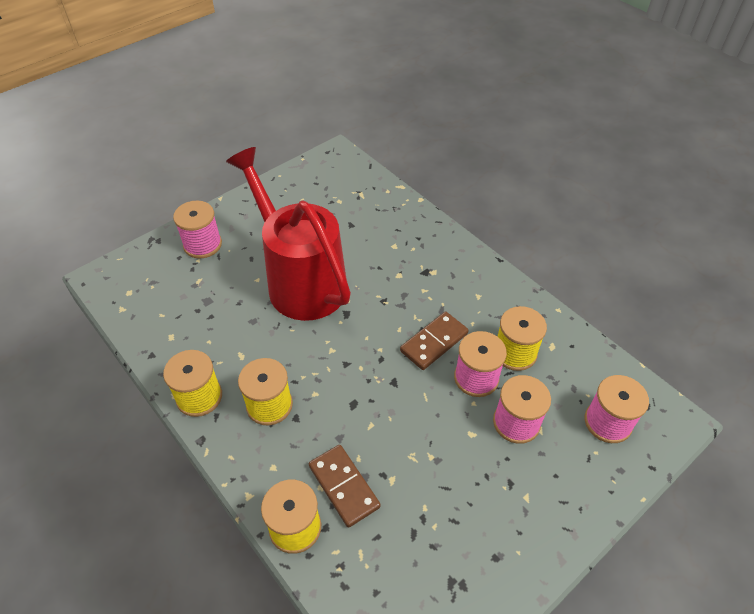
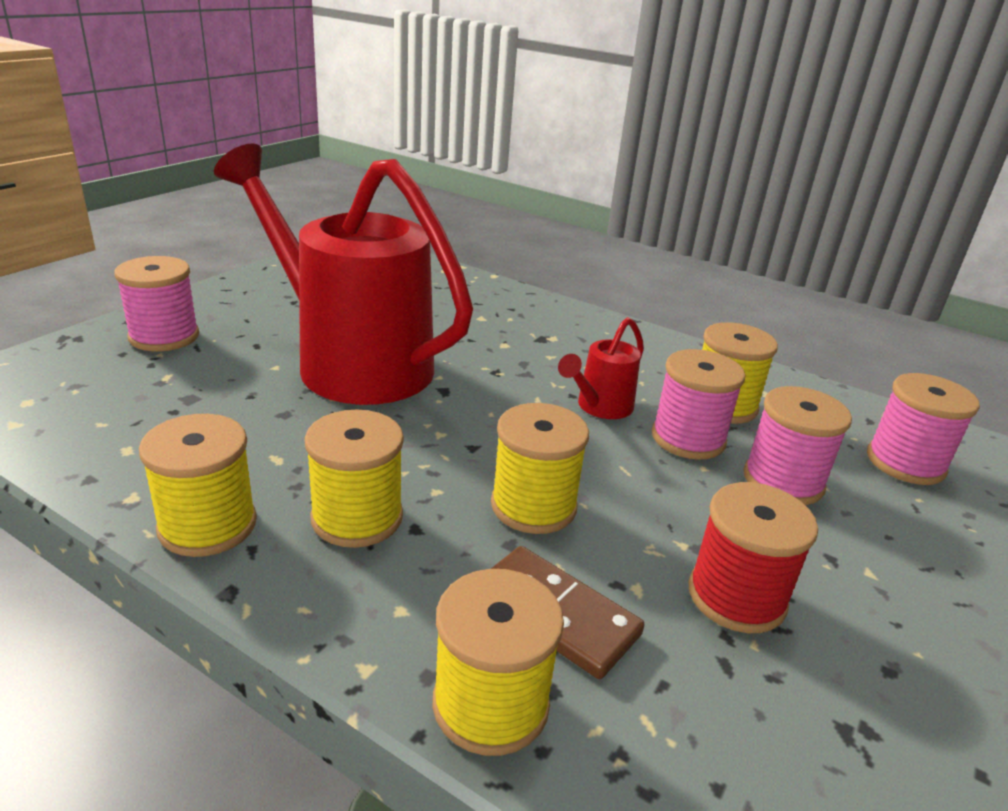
camera: 20 degrees left, 20 degrees down
(361, 414) = (533, 506): none -> yellow spool
(434, 342) = (600, 407): brown domino -> red watering can
(441, 496) = (736, 596): none -> red spool

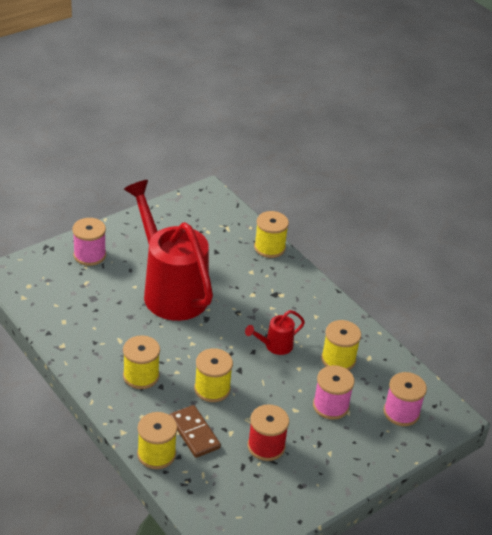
camera: 20 degrees right, 10 degrees up
(207, 525) = (86, 365): yellow spool -> yellow spool (269, 247)
(688, 438) = (304, 373): pink spool -> none

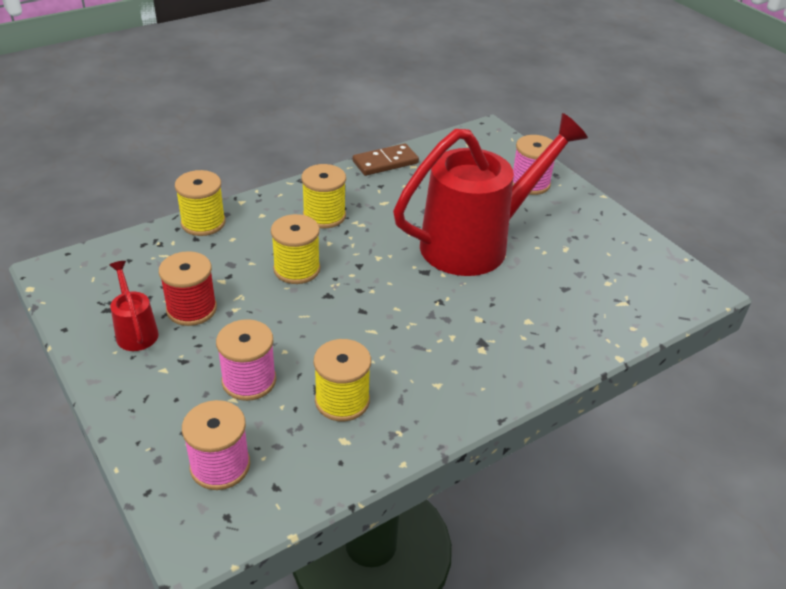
camera: 95 degrees right, 0 degrees up
(194, 433) = (227, 251): brown domino -> brown domino (385, 162)
(269, 247) = (589, 345): yellow spool -> none
(275, 346) = (372, 333): red watering can -> red watering can (136, 331)

